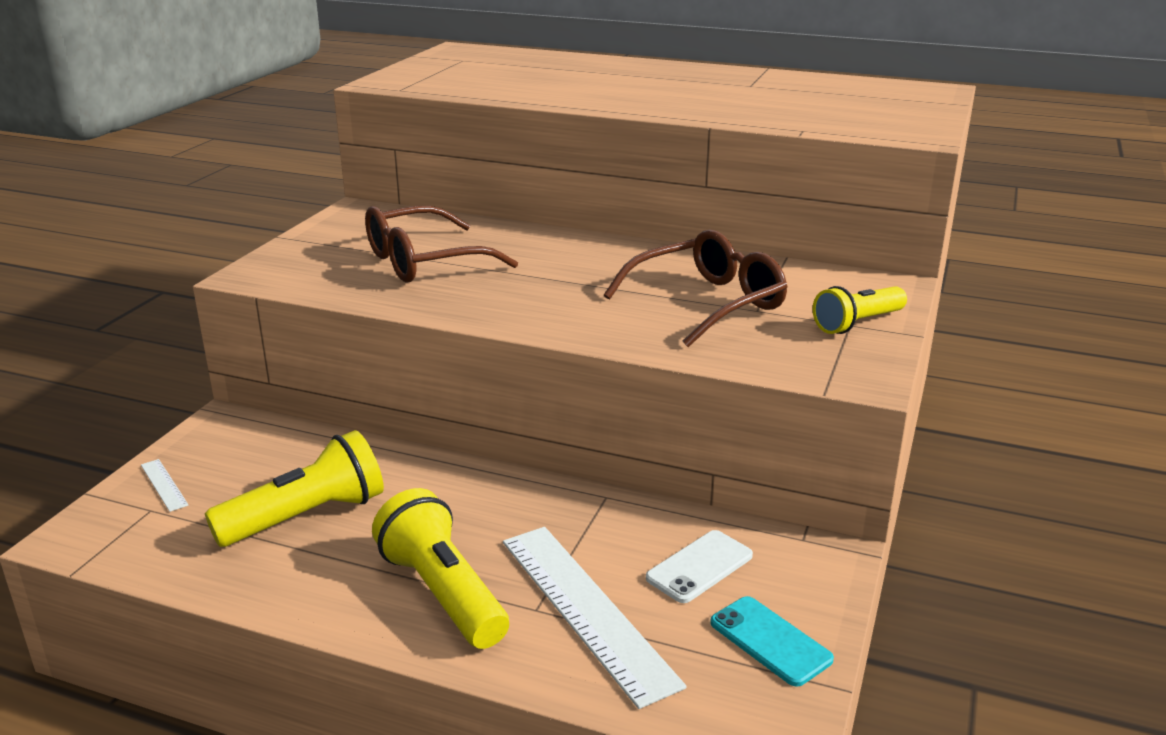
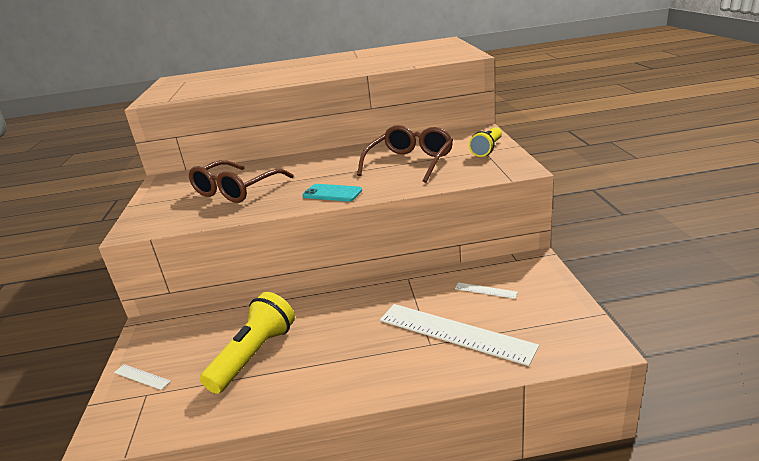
camera: 25 degrees left, 0 degrees up
(443, 593) = (374, 358): yellow flashlight -> none
(699, 567) = (485, 290): white phone -> white ruler
(770, 641) = (551, 308): turquoise phone -> turquoise phone (332, 193)

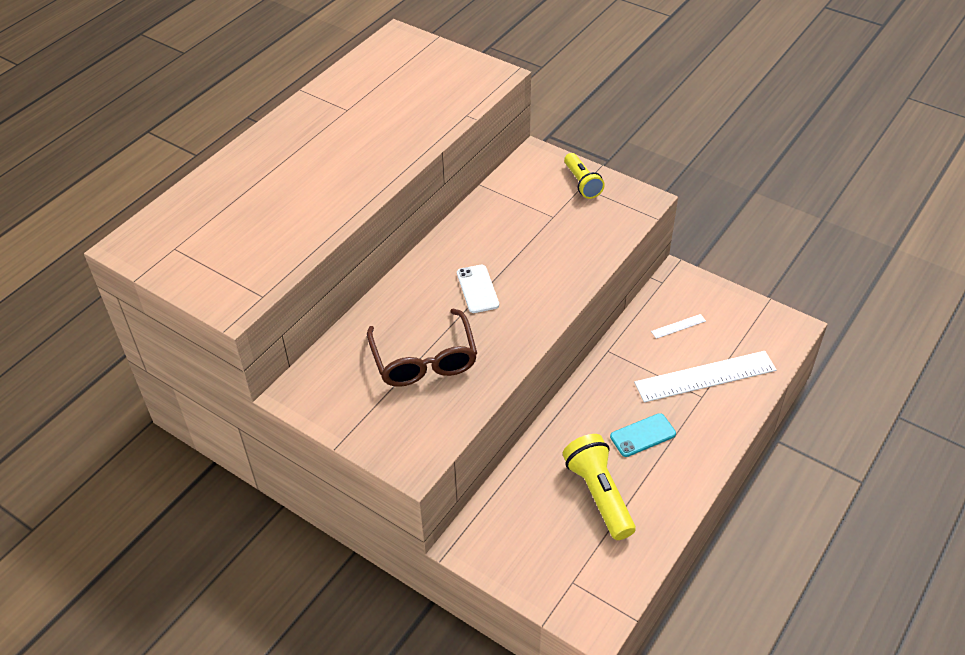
camera: 50 degrees left, 20 degrees up
(142, 377) = (544, 576): white ruler -> none
(325, 173) = (477, 289): none -> white phone
(332, 193) = (531, 311): turquoise phone -> turquoise phone (642, 435)
(410, 162) = (538, 234): brown glasses -> none

